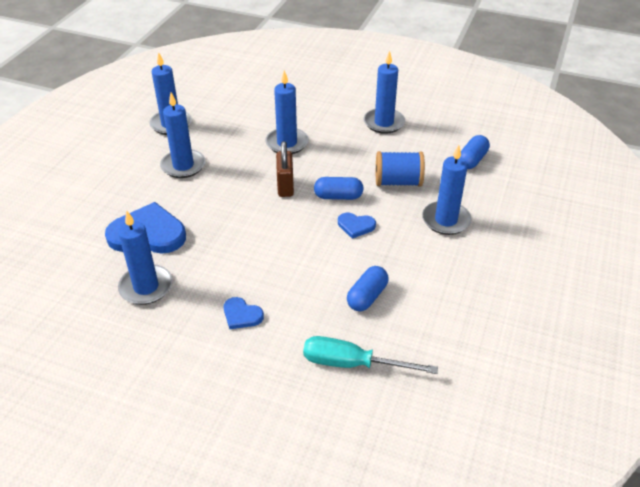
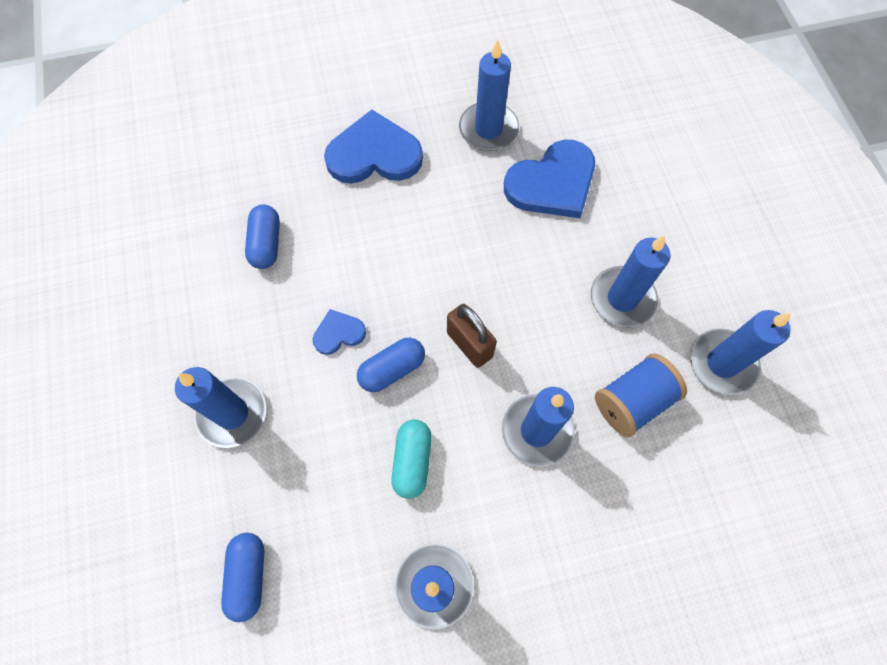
camera: 145 degrees right, 25 degrees up
(241, 315) = (374, 154): blue heart -> blue heart, size x2.02
(352, 364) = (238, 167): turquoise screwdriver -> none
(359, 160) = (412, 461): none -> turquoise capsule
(398, 182) = (332, 449): blue spool -> blue spool (632, 401)

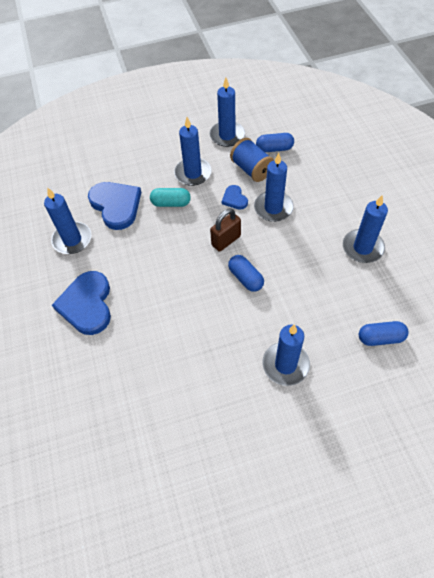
camera: 90 degrees left, 10 degrees down
(266, 244) = (159, 364): blue capsule -> blue capsule (274, 149)
(338, 333) = (224, 310): blue heart -> blue heart (234, 199)
(412, 461) = (299, 263): turquoise capsule -> turquoise capsule (171, 203)

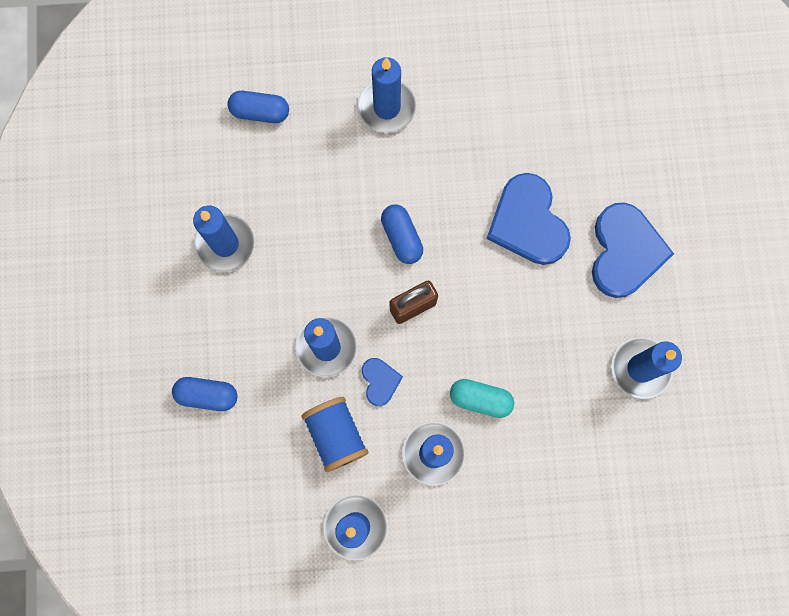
camera: 170 degrees left, 20 degrees up
(116, 205) = (567, 418): blue heart -> blue heart (528, 222)
(274, 149) = (285, 471): blue capsule -> blue capsule (207, 395)

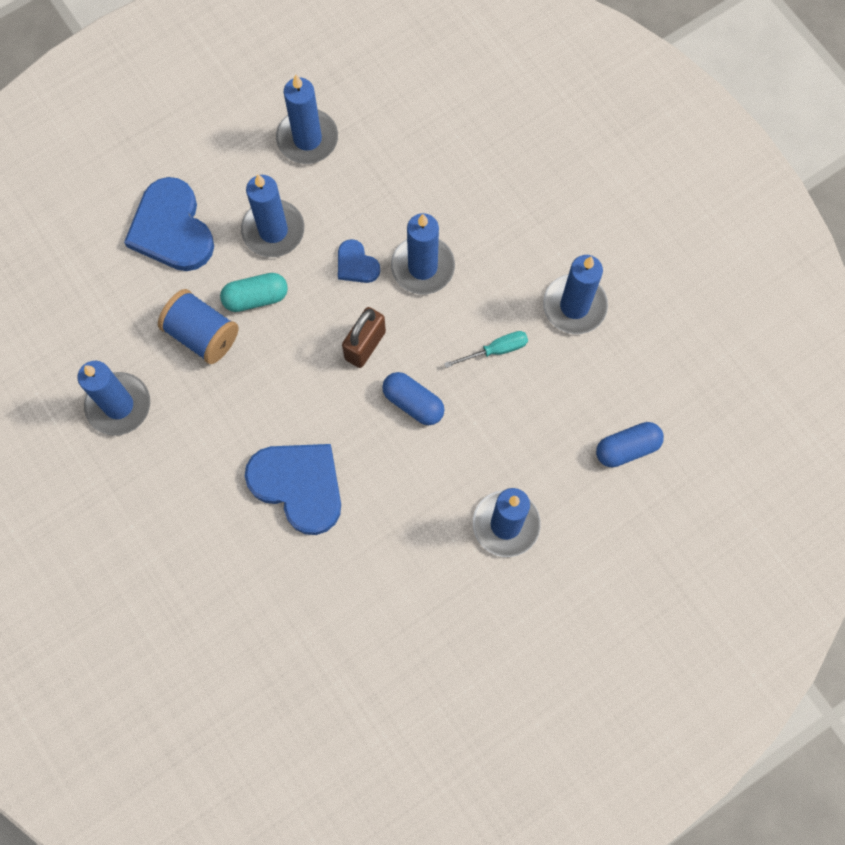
camera: 150 degrees right, 5 degrees down
(207, 395) = (502, 172): blue capsule -> none
(311, 243) = (496, 350): none -> turquoise screwdriver
(336, 435) = (368, 200): blue spool -> blue spool (202, 334)
(625, 252) = (187, 509): blue heart -> blue heart (172, 229)

